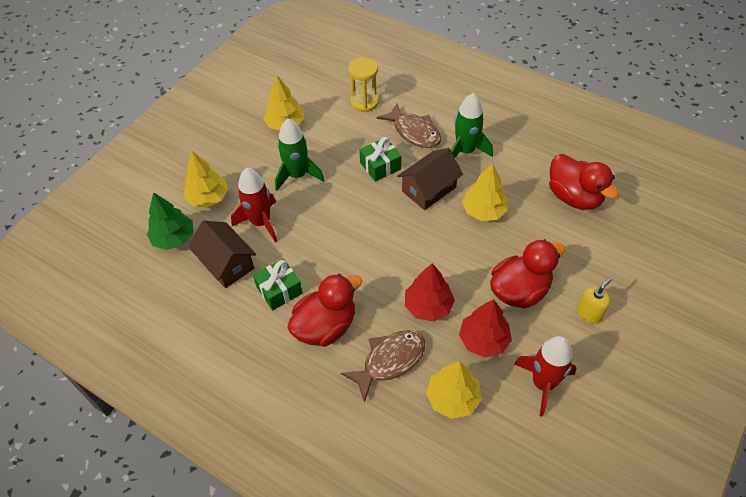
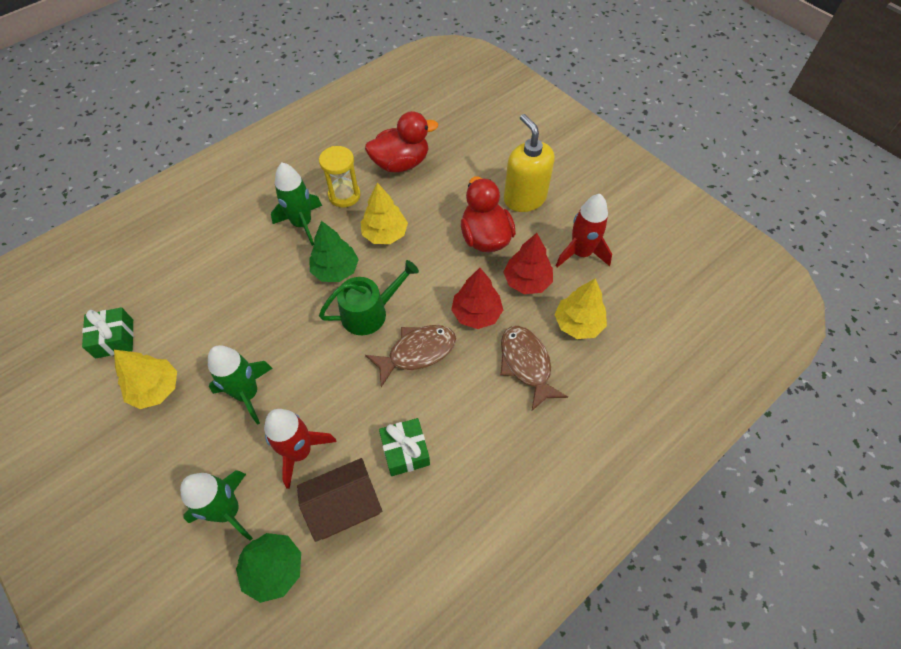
camera: 75 degrees left, 5 degrees up
(208, 198) = (228, 511): yellow tree -> green rocket
(325, 326) = (469, 413): red duck -> none
(364, 102) = (174, 294): yellow hourglass -> yellow hourglass (344, 195)
(380, 166) = (280, 305): green gift -> green gift (114, 338)
(397, 226) = (369, 312): none -> green watering can
(414, 132) = (250, 260): brown fish -> brown fish (417, 352)
(429, 189) = (335, 270): brown house -> green tree
(589, 313) = (524, 198): yellow soap dispenser -> yellow soap dispenser, size x1.90

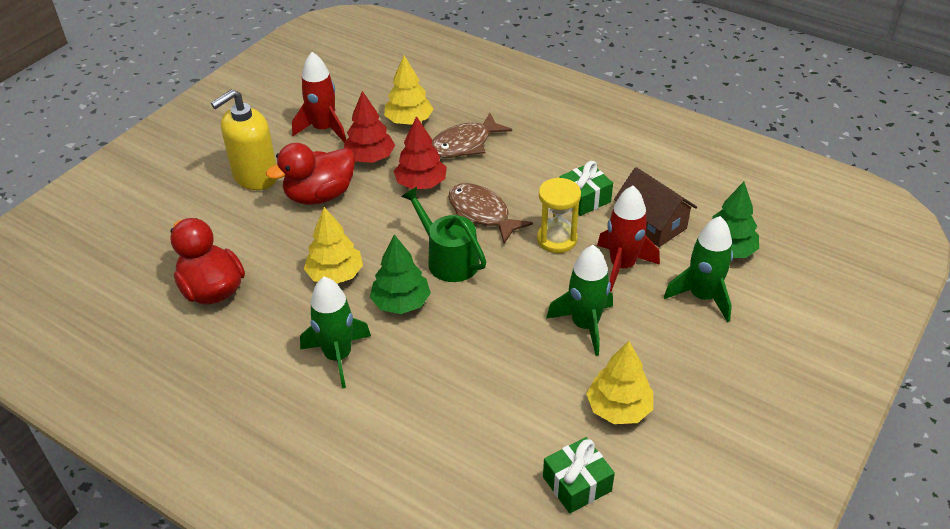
camera: 105 degrees left, 15 degrees down
(344, 195) = (279, 329): yellow hourglass -> yellow hourglass (557, 239)

